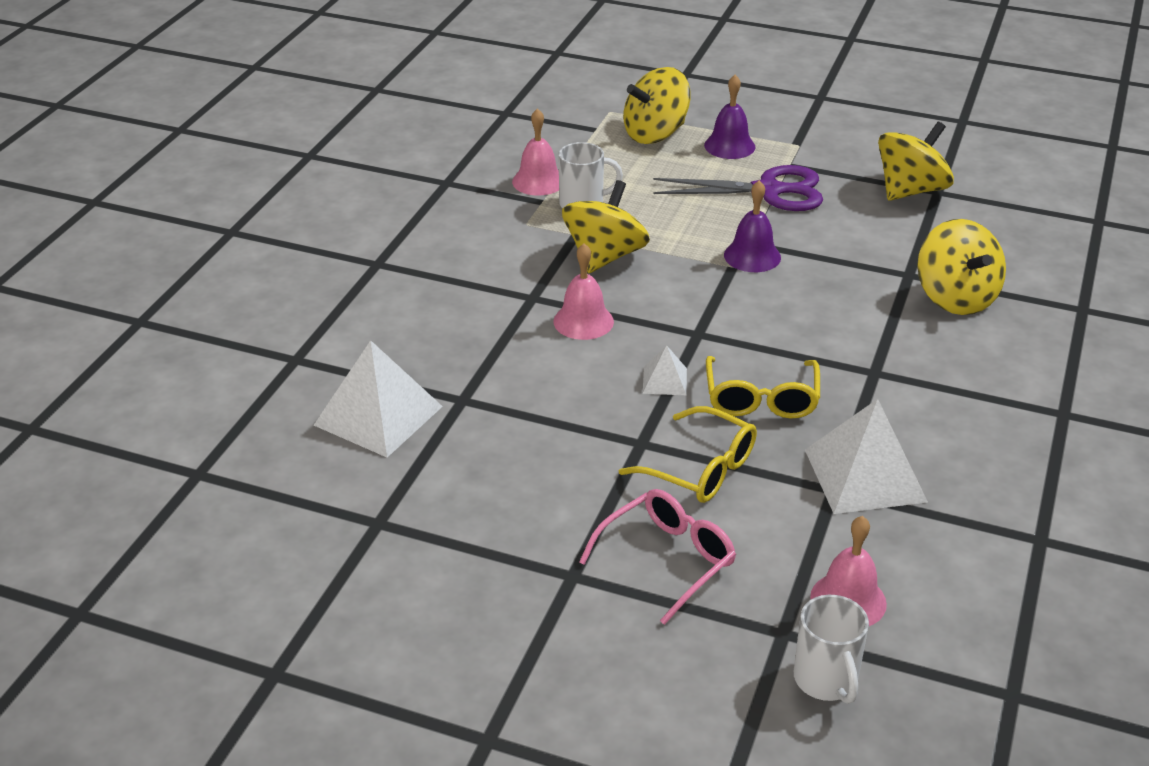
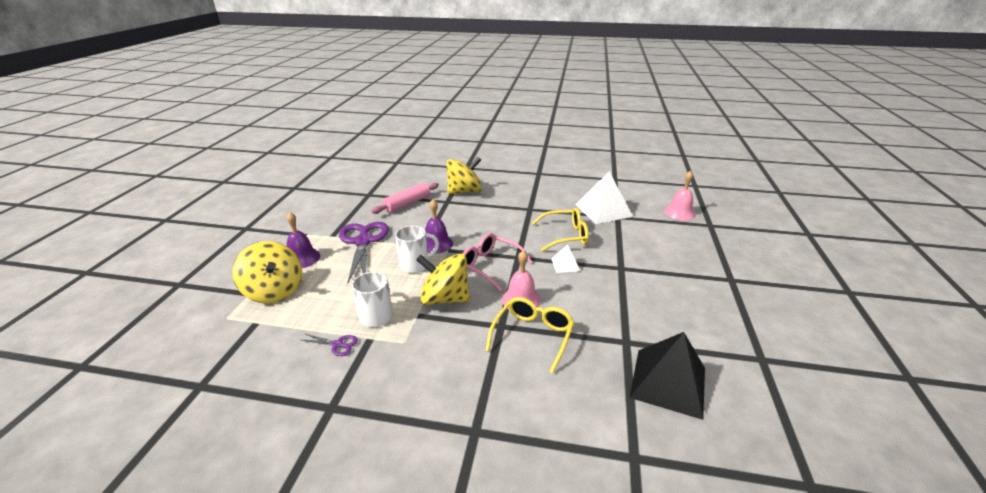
camera: 100 degrees left, 5 degrees down
(378, 415) = (668, 382): white pyramid -> black pyramid
(538, 181) = (337, 344): pink bell -> purple scissors
(667, 560) = (696, 254): pink glasses -> pink glasses (489, 266)
(701, 469) = (628, 249): yellow glasses -> yellow glasses (533, 335)
(826, 680) = (724, 216): white mug -> white mug (415, 265)
(899, 231) = (407, 204): none -> pink rolling pin
(910, 190) = (367, 201): yellow spinning top -> none

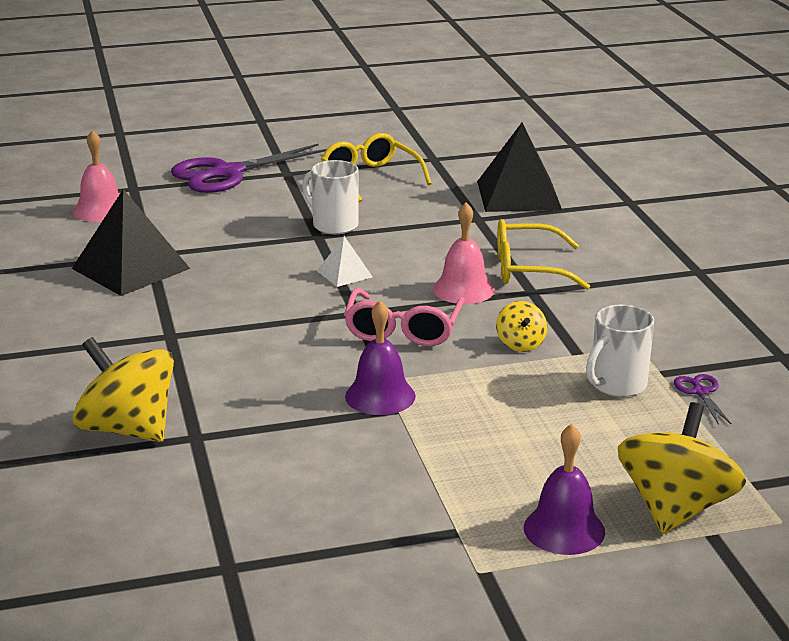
camera: 115 degrees left, 5 degrees down
(363, 242) = (443, 480): purple scissors -> purple scissors (227, 173)
(407, 204) = (241, 486): pink rolling pin -> none
(415, 265) = (464, 395): white mug -> white mug (334, 225)
(445, 298) = (520, 344): yellow spinning top -> yellow spinning top, size x0.49
(565, 236) = (253, 286): yellow glasses -> yellow glasses (370, 178)
(603, 210) = (131, 268): white pyramid -> black pyramid

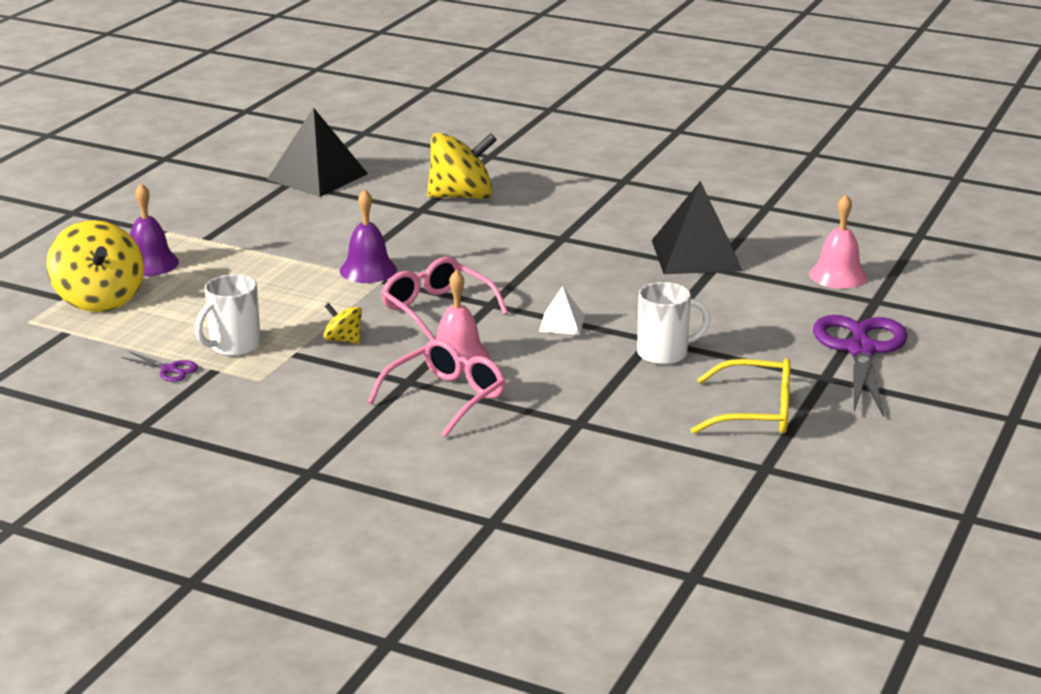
camera: 130 degrees right, 0 degrees up
(518, 195) = (601, 469): black pyramid -> black pyramid (317, 176)
(527, 269) = (446, 398): yellow glasses -> pink glasses
(617, 385) = (233, 346): white mug -> white mug turned 135 degrees counterclockwise

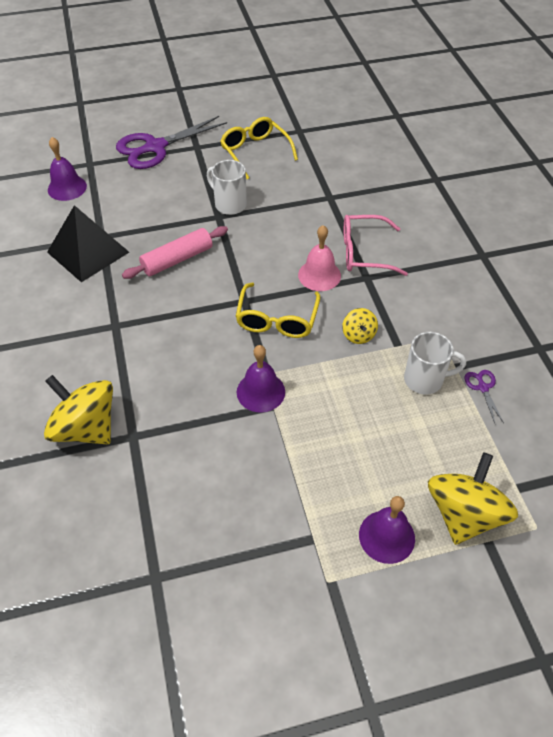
camera: 130 degrees left, 25 degrees up
(317, 176) = (123, 566): black pyramid -> none
(437, 309) = (277, 320): pink glasses -> yellow glasses
(562, 323) = (236, 258): white pyramid -> none
(611, 293) = (177, 259): none -> pink rolling pin
(838, 275) = (67, 188): pink bell -> purple bell

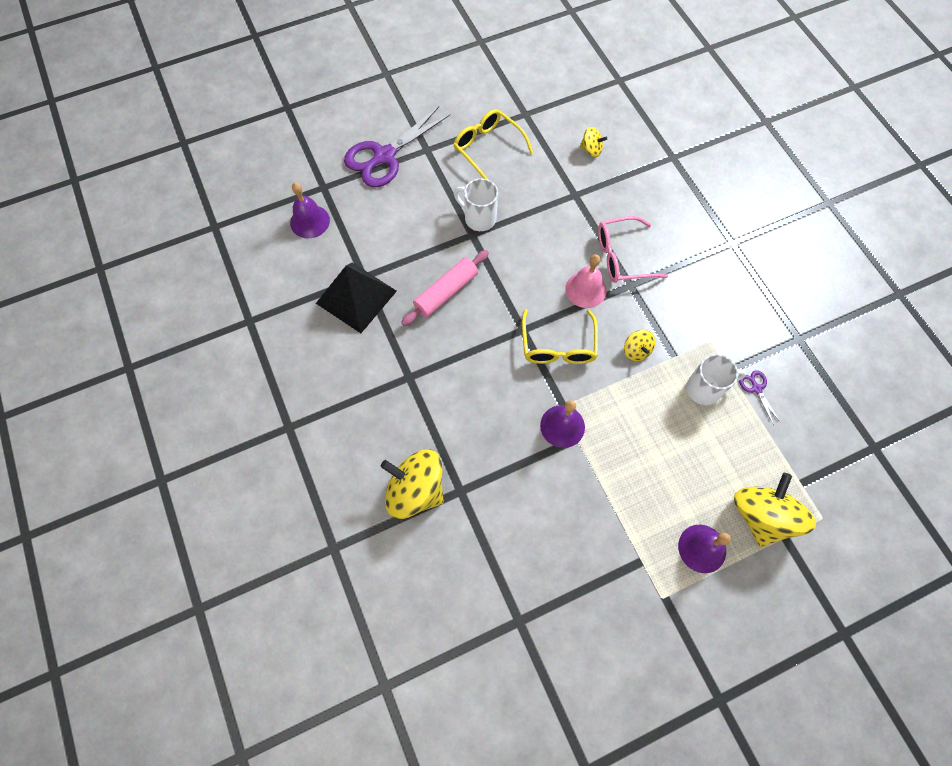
camera: 10 degrees left, 15 degrees up
(355, 164) = (591, 150): none -> yellow spinning top

